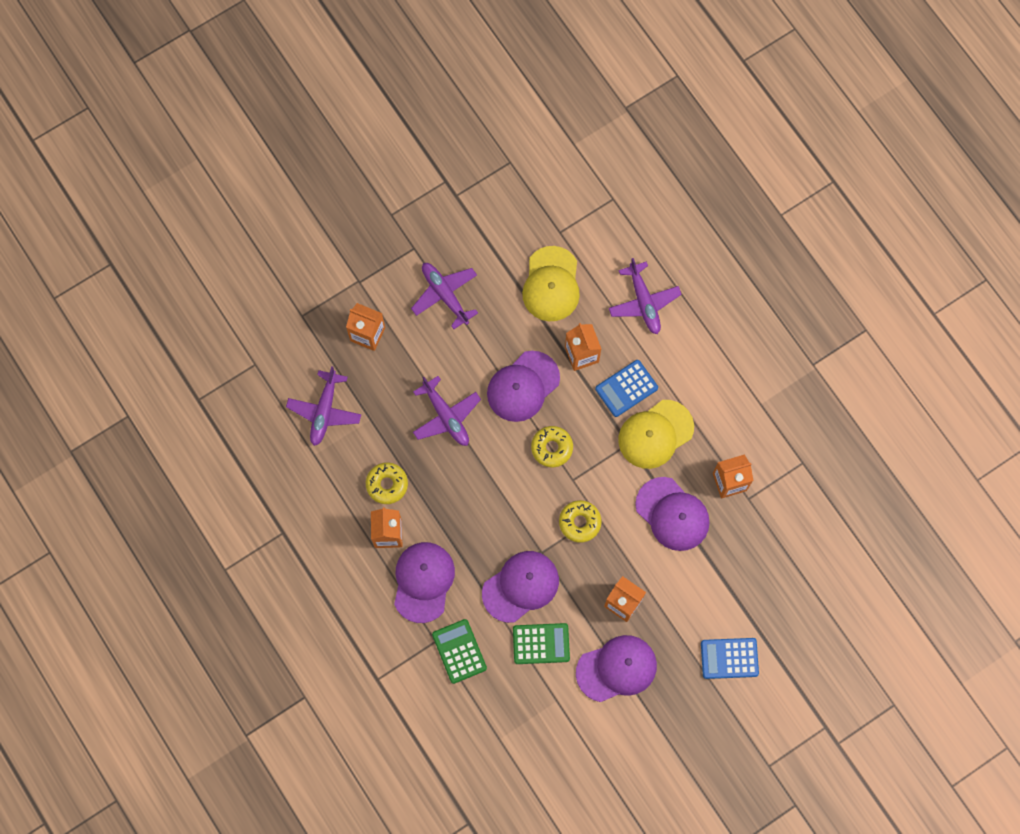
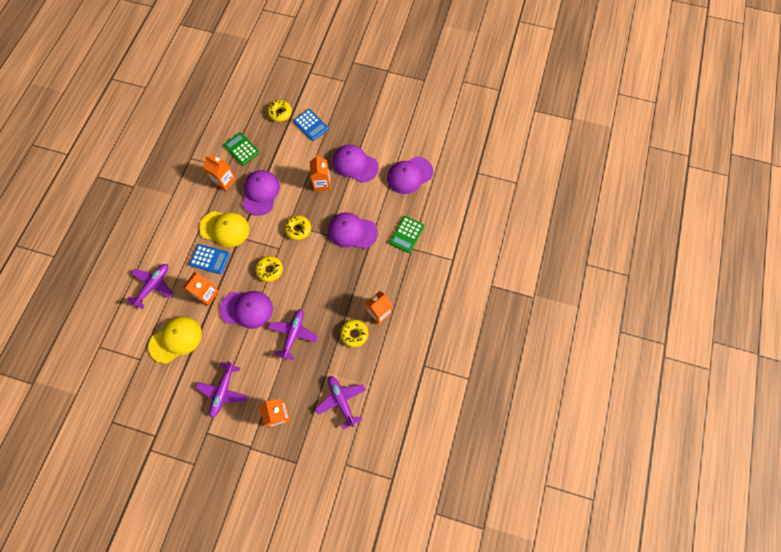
camera: 130 degrees left, 5 degrees down
(324, 411) = (341, 400): purple plane -> purple plane turned 90 degrees counterclockwise
(423, 581) = (388, 276): purple cap -> purple cap (409, 175)
(541, 643) = (371, 203): green calculator -> green calculator (241, 149)
(783, 631) = (280, 113): none -> yellow donut

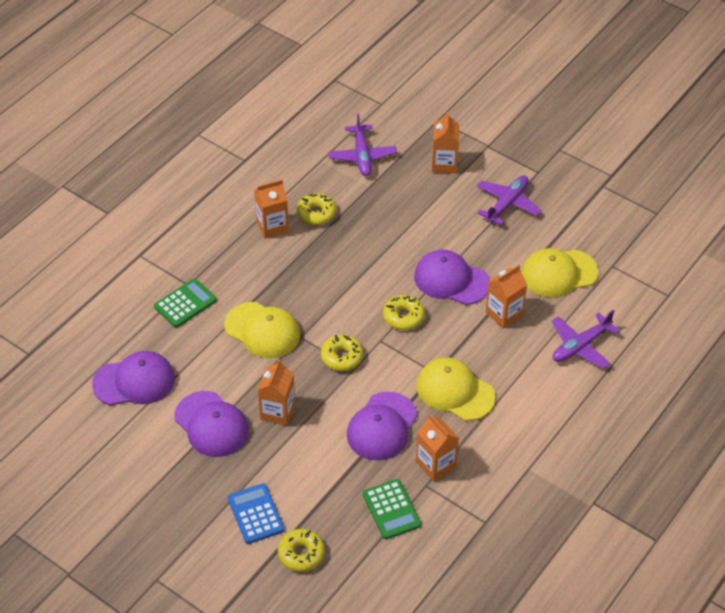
camera: 160 degrees left, 20 degrees down
(210, 259) = (489, 356): blue calculator -> none
(293, 334) = (397, 235): purple plane -> none
(352, 231) = (262, 330): purple cap -> yellow cap

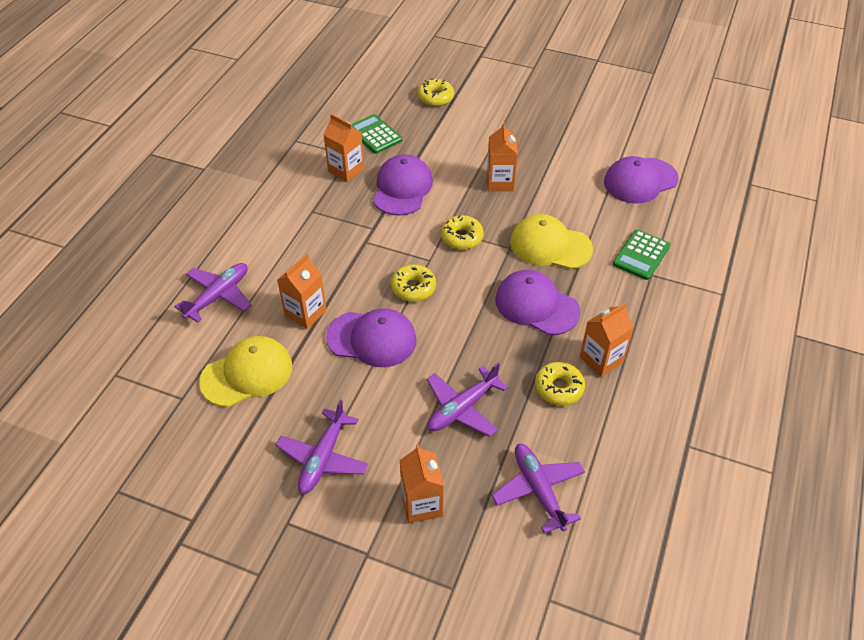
camera: 165 degrees right, 0 degrees up
(211, 424) = (552, 162): purple cap -> purple cap (536, 305)
(255, 514) = (482, 113): blue calculator -> none
(395, 215) = (462, 408): none -> purple plane
(455, 391) = (342, 229): yellow cap -> none

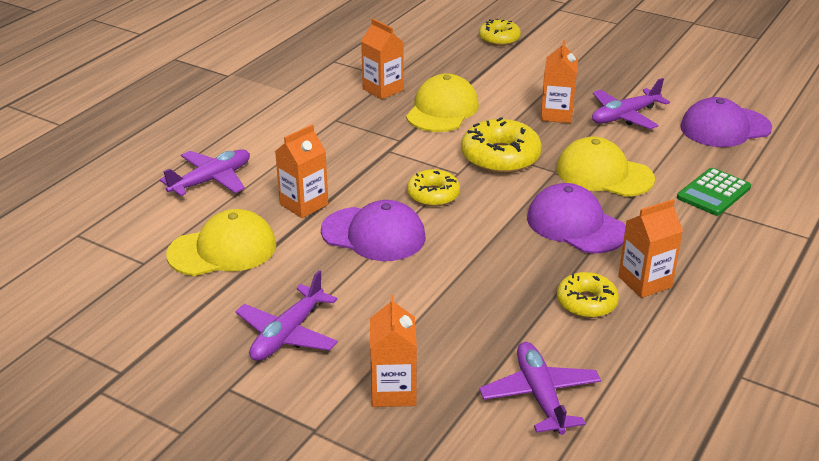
camera: 10 degrees right, 15 degrees down
(375, 134) = (423, 63): green calculator -> none
(402, 188) = (442, 110): purple cap -> yellow cap
(461, 237) = (500, 157): yellow donut -> yellow donut, size x1.58
(462, 408) = (464, 308): purple plane -> purple plane (624, 116)

